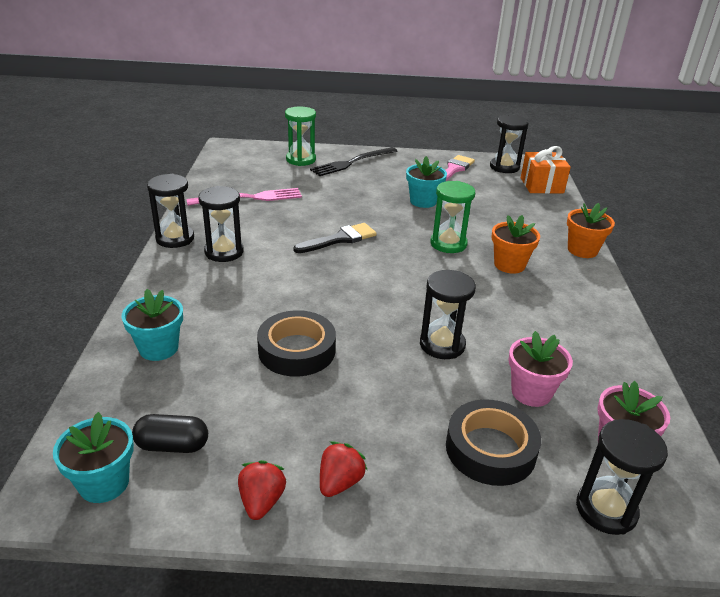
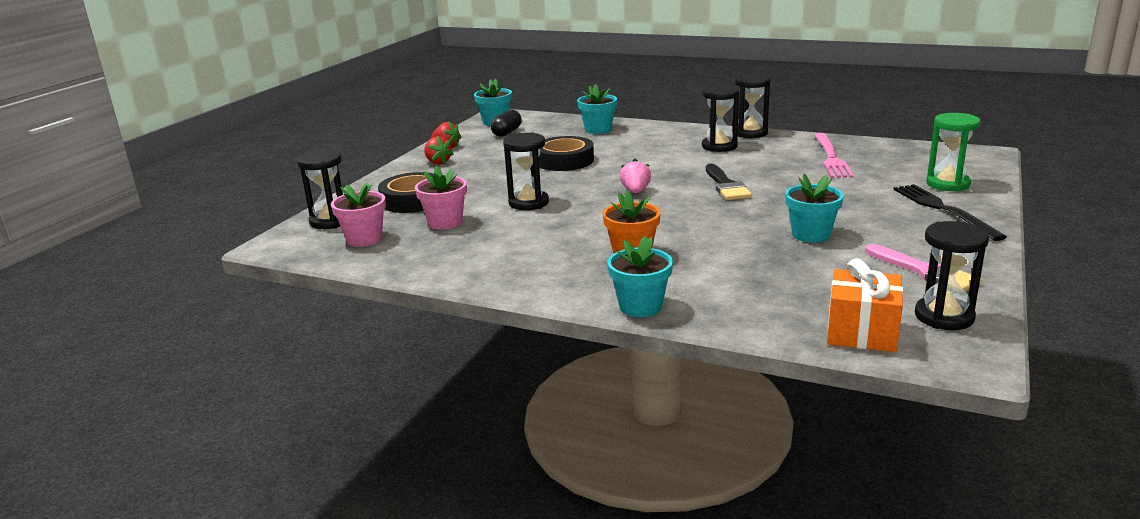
camera: 115 degrees right, 10 degrees down
(376, 283) = (635, 191): none -> pink strawberry
(448, 244) = (694, 231): green hourglass -> none
(582, 250) = (640, 306): orange flower pot -> turquoise flower pot

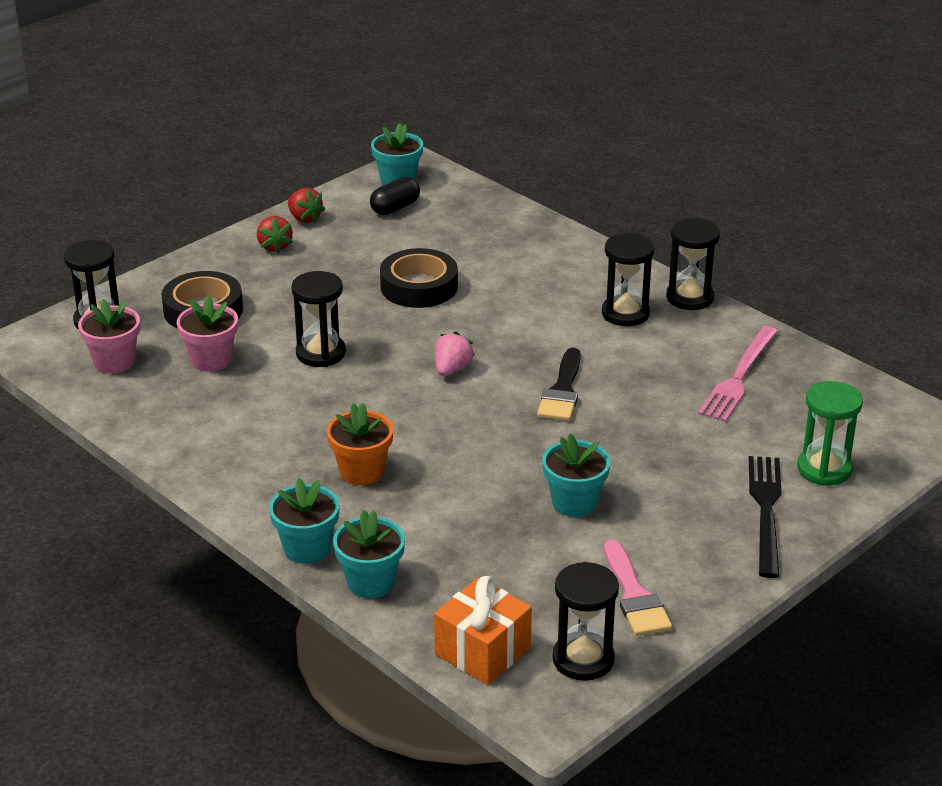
camera: 20 degrees right, 10 degrees up
(598, 130) = (509, 234): turquoise flower pot -> turquoise flower pot (370, 582)

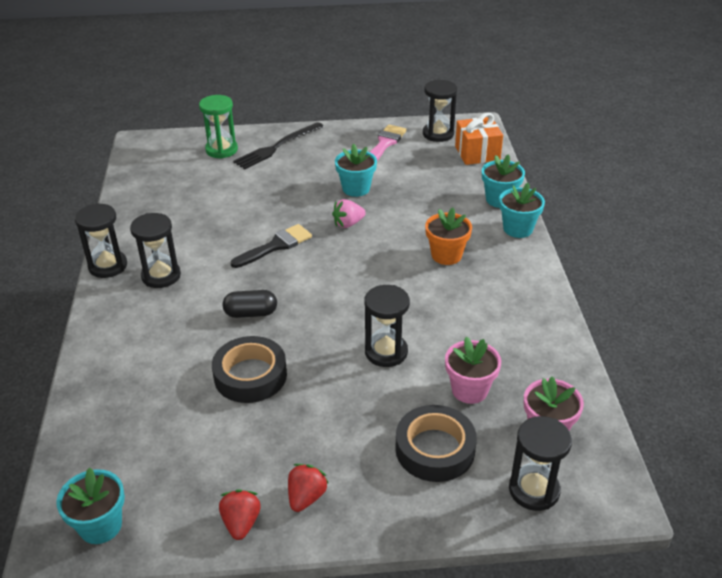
camera: 140 degrees left, 5 degrees up
(395, 208) = (153, 484): black capsule -> black capsule (251, 313)
(452, 369) = (317, 293): pink strawberry -> pink strawberry (348, 224)
(739, 377) = (175, 207): pink fork -> none

